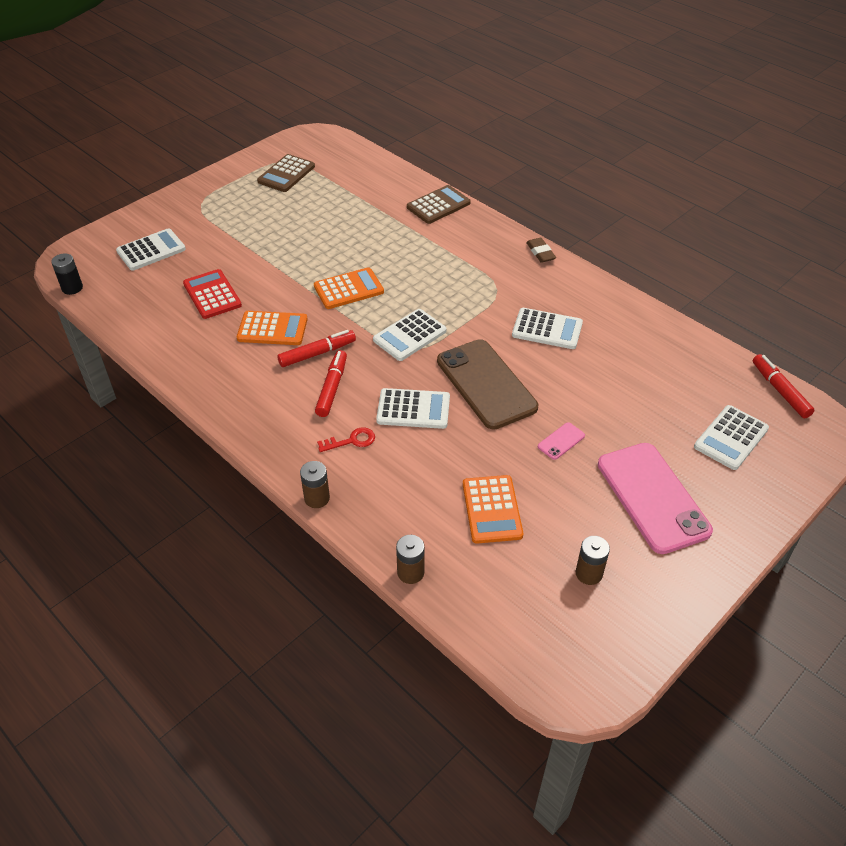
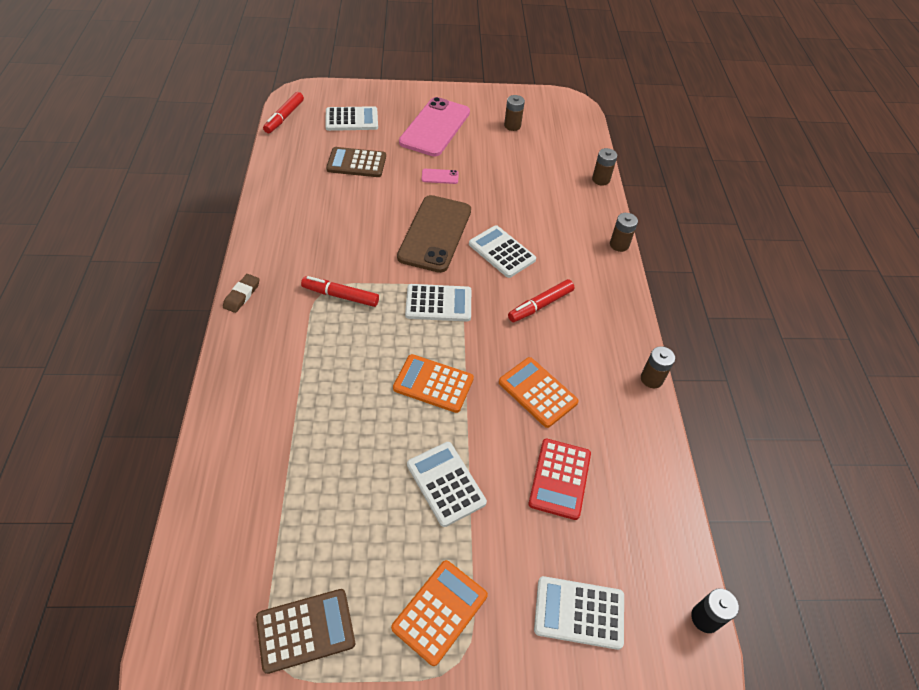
camera: 140 degrees left, 5 degrees up
(192, 393) = (651, 379): none -> brown battery
(317, 353) = (523, 341): red marker -> red marker (340, 296)
(351, 441) = (564, 261): red key -> none
(438, 205) = (232, 418): brown calculator -> brown calculator (356, 163)
(492, 509) = (524, 175): orange calculator -> orange calculator (440, 611)
(547, 329) = (341, 237): white calculator -> white calculator (446, 483)

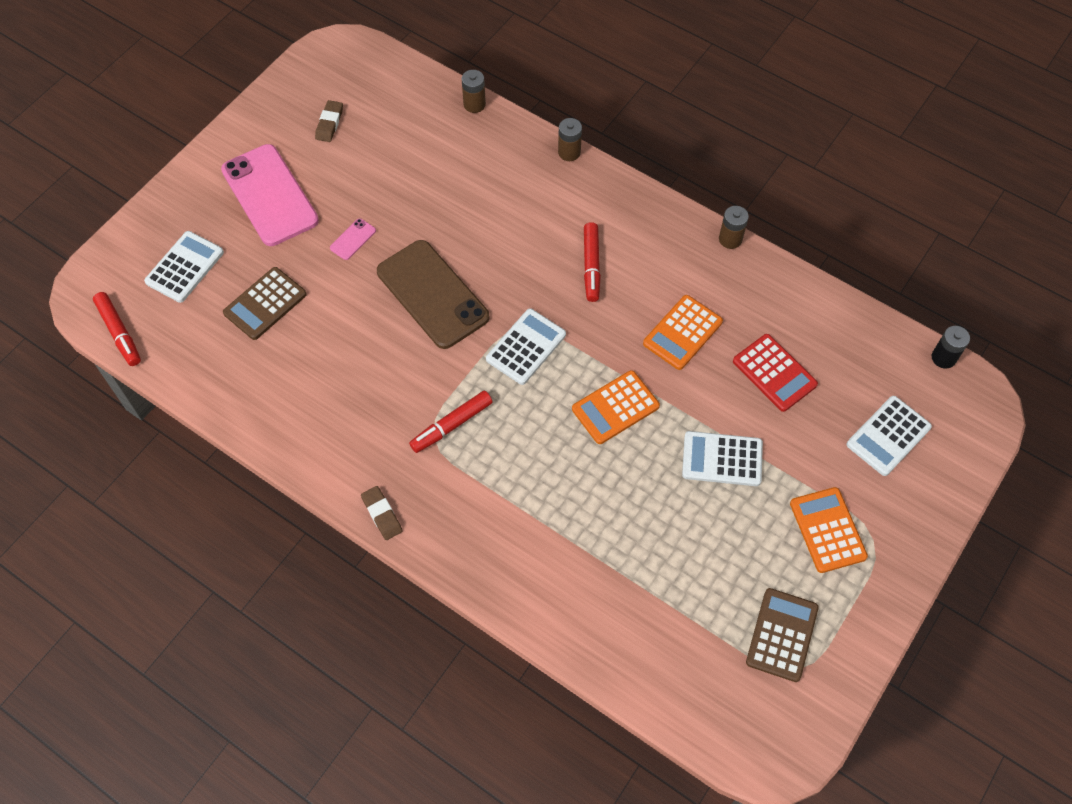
camera: 50 degrees left, 10 degrees up
(502, 252) = (502, 253): white calculator -> none
(512, 126) = (329, 123): brown battery -> brown eraser
(537, 392) = (682, 333): orange calculator -> orange calculator turned 45 degrees counterclockwise

